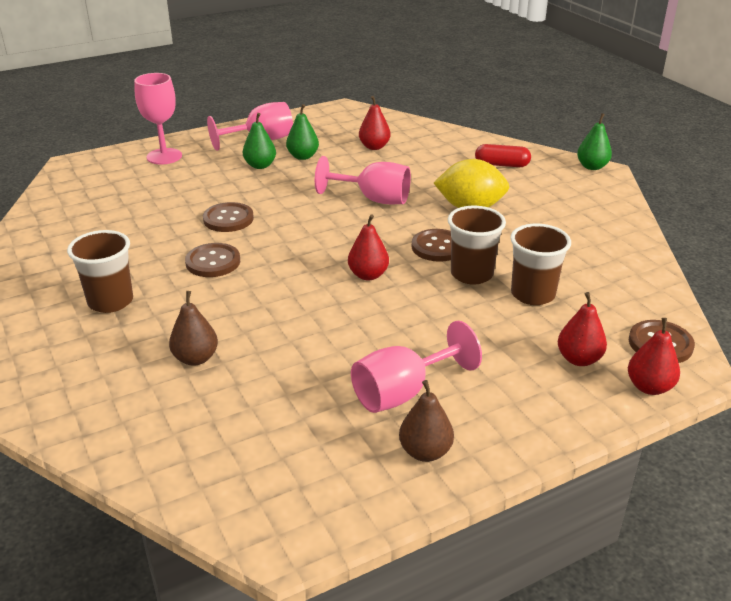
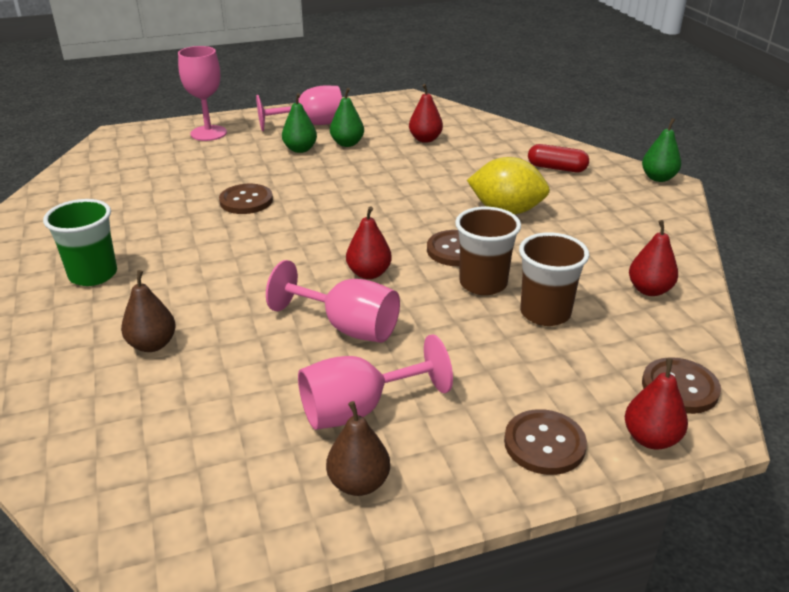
camera: 10 degrees right, 0 degrees up
(110, 301) = (93, 275): brown cup -> green cup
(213, 262) = (212, 244): brown button -> brown button (544, 444)
(373, 199) = (404, 193): pink goblet -> pink goblet (347, 327)
(579, 359) = (575, 394): red pear -> red pear (649, 290)

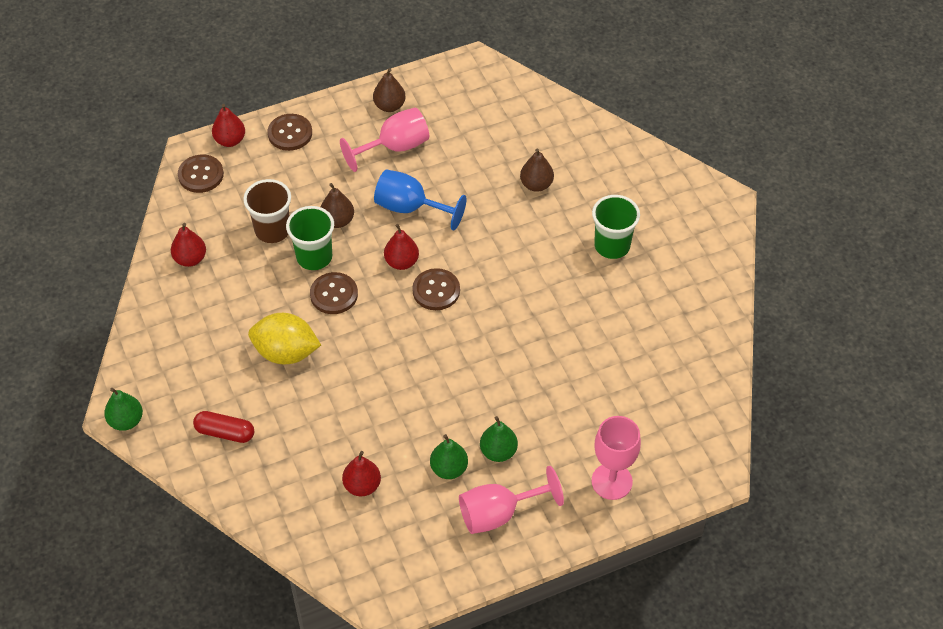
camera: 175 degrees right, 20 degrees up
(246, 201) = (526, 351): brown button -> brown button (436, 290)
(347, 327) = (410, 208): pink goblet -> blue goblet
(453, 318) = (337, 220): none -> brown pear
(483, 283) = (314, 257): brown cup -> green cup

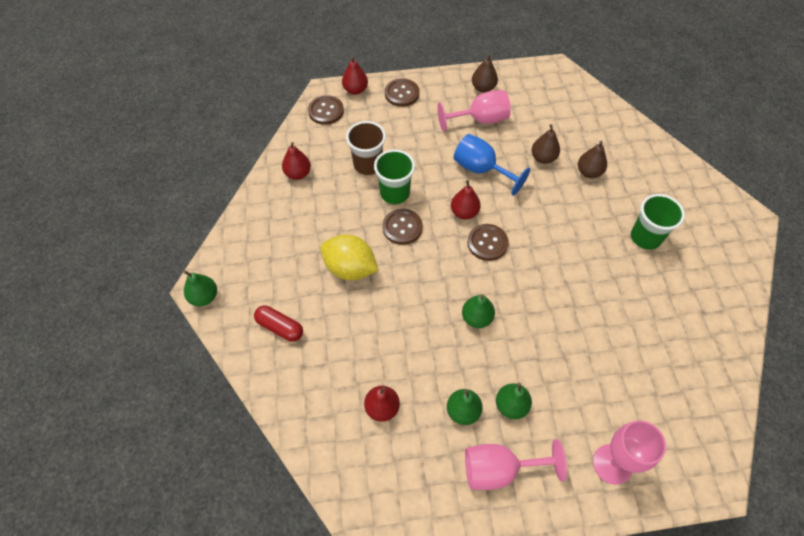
camera: 15 degrees right, 5 degrees up
(337, 220) = (421, 168): brown pear -> brown pear (543, 158)
(442, 373) = (476, 318): none -> green pear

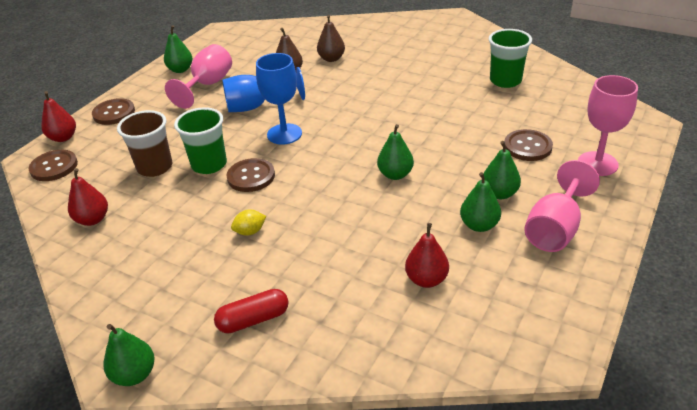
camera: 50 degrees left, 20 degrees down
(350, 268) = (250, 231): yellow lemon -> yellow lemon, size x0.46
(464, 212) = (284, 134): red pear -> blue goblet
(483, 88) = (180, 70): brown pear -> green pear
(487, 243) = (330, 135): brown button -> brown button (527, 147)
(645, 237) = (418, 61): green cup -> green cup (505, 81)

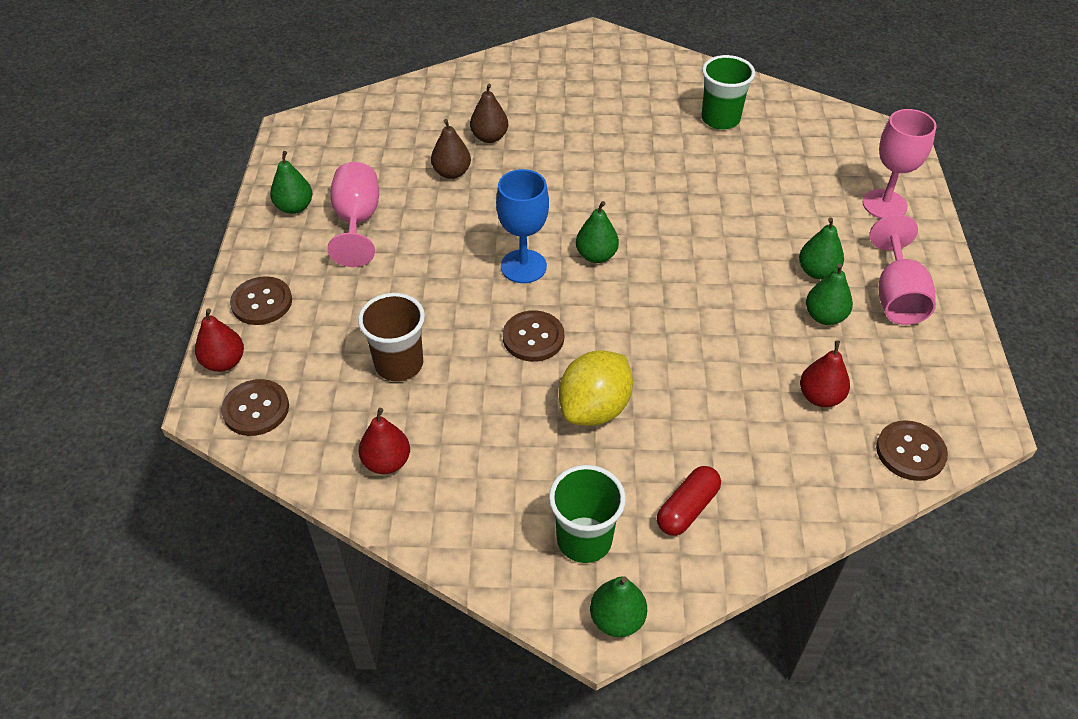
camera: 30 degrees left, 10 degrees up
(209, 165) = (466, 338): green cup -> green cup (584, 540)
(250, 231) = (594, 408): yellow lemon -> yellow lemon, size x2.17
(256, 106) = (452, 236): blue goblet -> none
(395, 174) = (695, 282): green pear -> green pear (596, 256)
(527, 147) = (804, 203): brown button -> brown button (910, 452)

